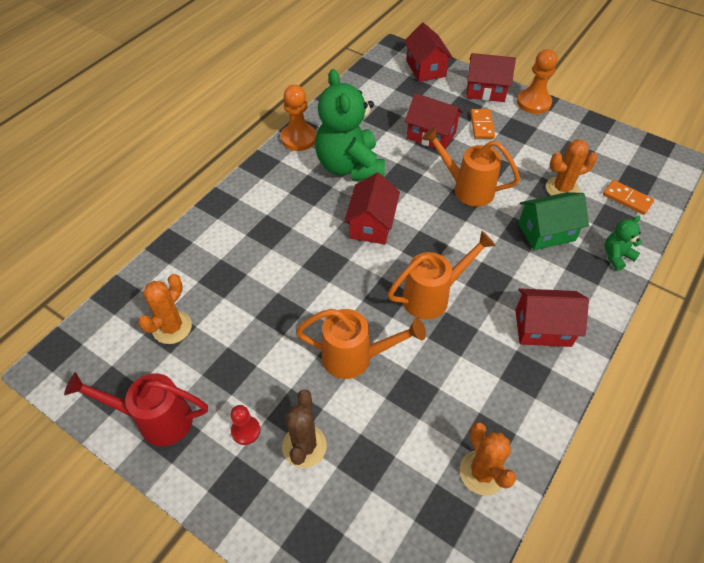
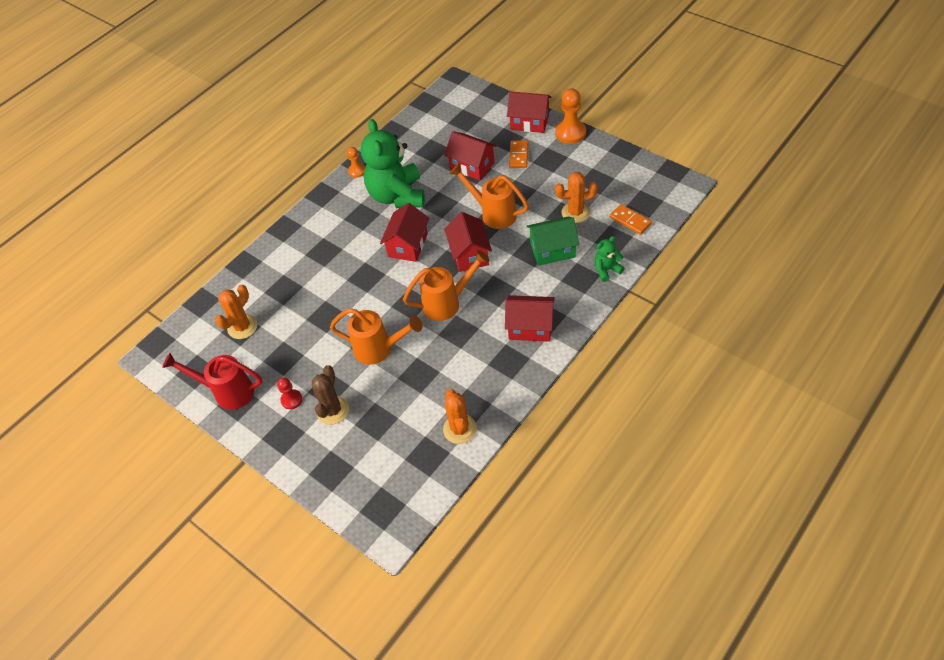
camera: 10 degrees right, 0 degrees up
(298, 138) = (357, 171): orange pawn -> orange pawn, size x0.58
(425, 68) = (479, 101): red house -> red house (469, 254)

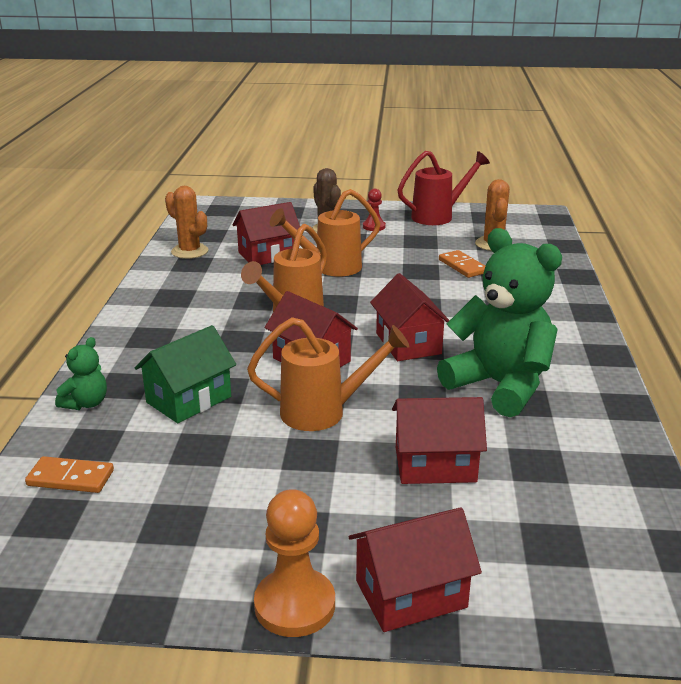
camera: 140 degrees right, 25 degrees down
(357, 171) = (608, 394): orange pawn -> none
(519, 155) = (366, 513): orange domino -> orange domino (462, 266)
(530, 327) = (166, 325): red house -> red house (268, 255)
(575, 212) = (182, 458): orange cactus -> none

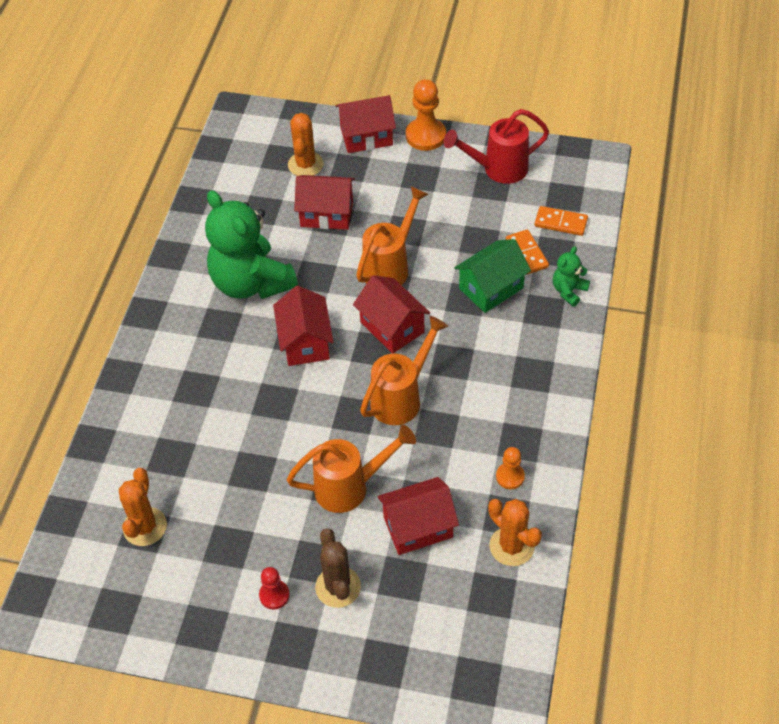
camera: 170 degrees left, 25 degrees up
(186, 279) = (510, 477): none -> orange pawn
(324, 412) = (390, 266): orange watering can -> orange watering can turned 120 degrees clockwise
(439, 216) = (178, 620): red watering can -> red watering can (497, 169)
(462, 266) = (203, 475): orange domino -> orange domino (527, 253)
(502, 533) = (305, 164): none -> orange cactus

